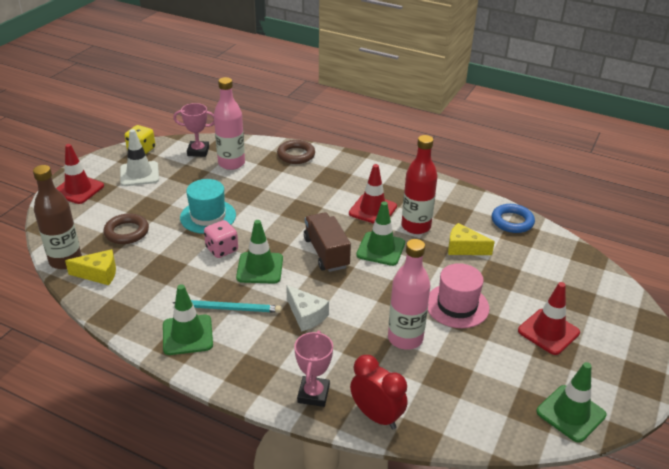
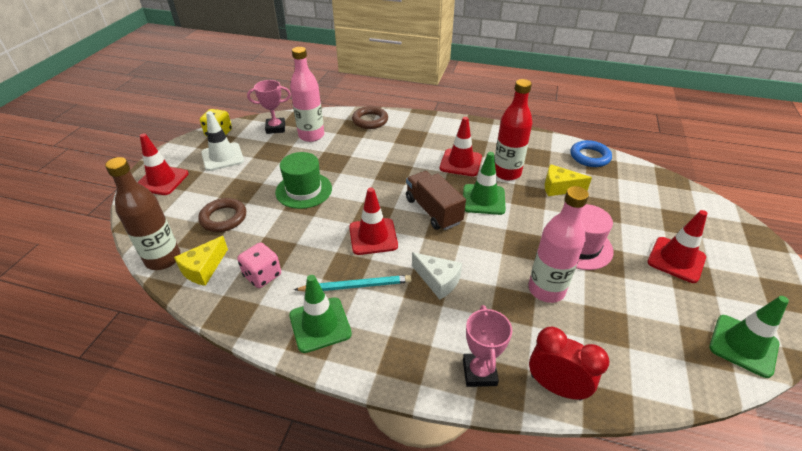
camera: 10 degrees left, 5 degrees up
(98, 274) = (203, 269): yellow cheese -> yellow cheese turned 135 degrees clockwise
(208, 216) = (304, 190): turquoise hat -> green hat
(222, 249) = (328, 222): pink dice -> pink dice (262, 275)
(260, 268) = (373, 236): green traffic cone -> red traffic cone

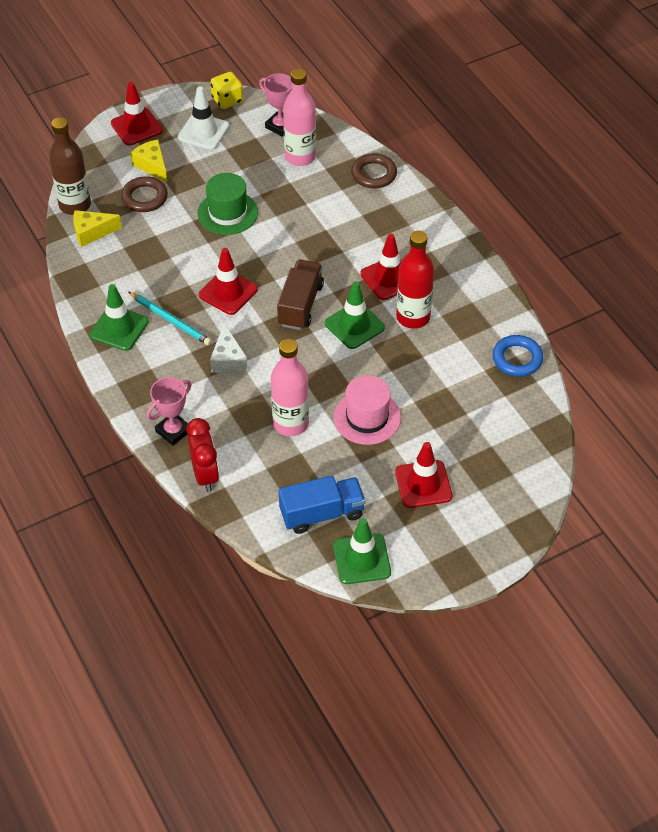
camera: 45 degrees right, 10 degrees up
(262, 275) = (122, 266): pink dice -> none
(559, 188) = (435, 364): yellow cheese -> yellow cheese (152, 166)
(668, 336) = (322, 514): none -> blue truck

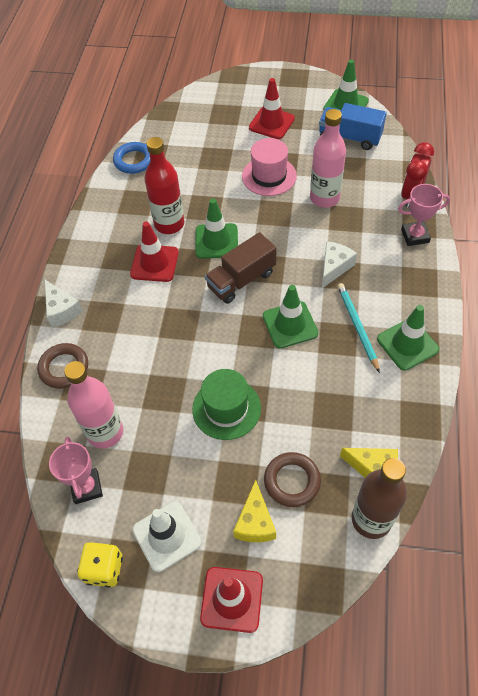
camera: 140 degrees left, 5 degrees up
(228, 292) = (290, 325): red traffic cone -> green traffic cone
(423, 206) = (61, 310): none -> white cheese

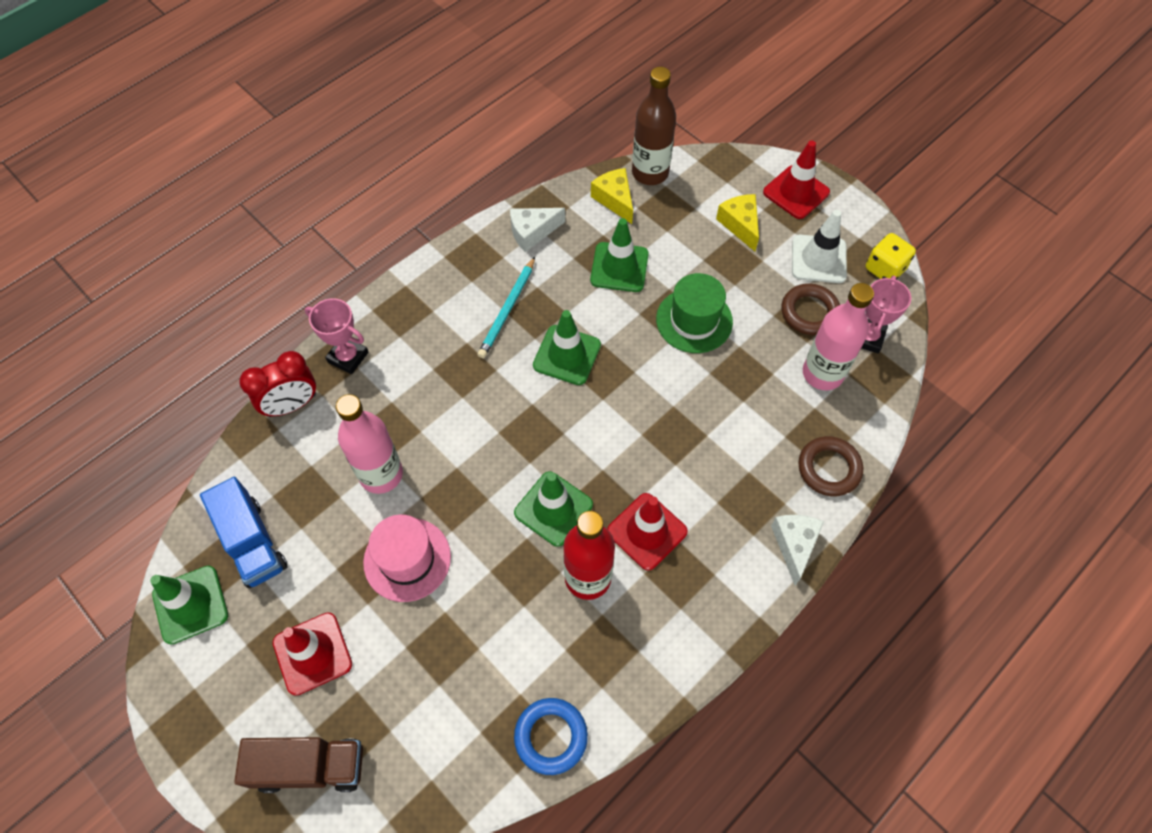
camera: 145 degrees left, 5 degrees up
(241, 280) = (569, 438): brown truck -> brown truck (310, 767)
(255, 522) = (740, 225): yellow cheese -> yellow cheese turned 60 degrees counterclockwise
(292, 481) = (686, 232): brown ring -> brown ring (809, 312)
(334, 267) = (463, 382): white cheese -> white cheese (532, 232)
(407, 344) = (482, 265): green traffic cone -> green traffic cone (619, 267)

